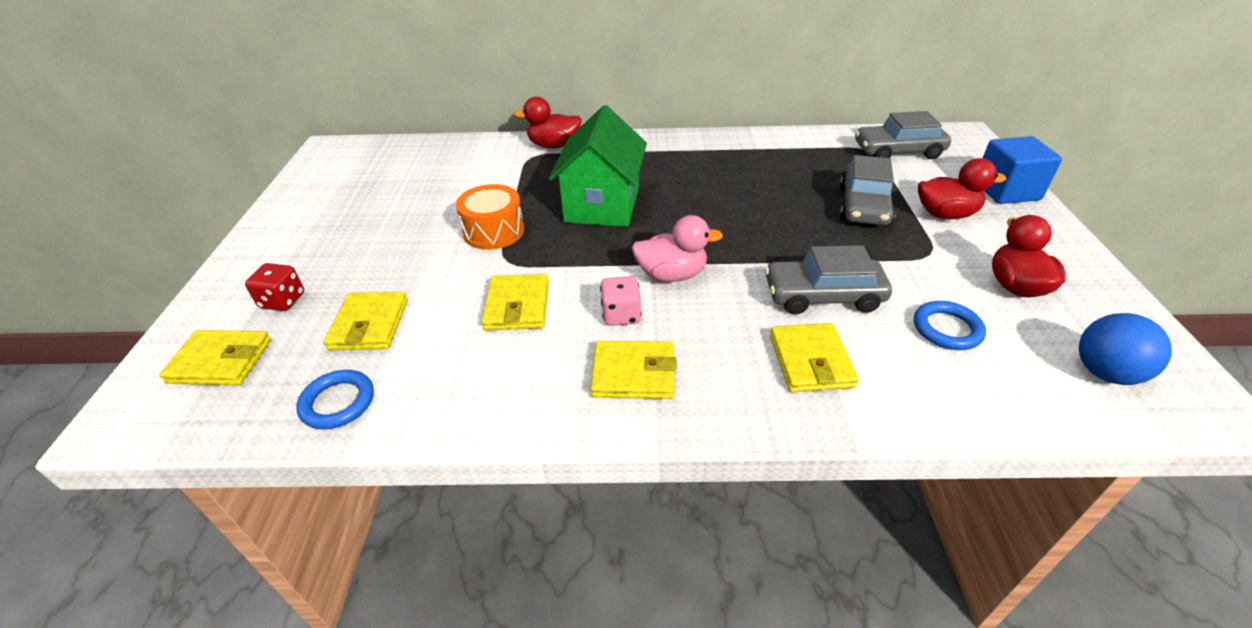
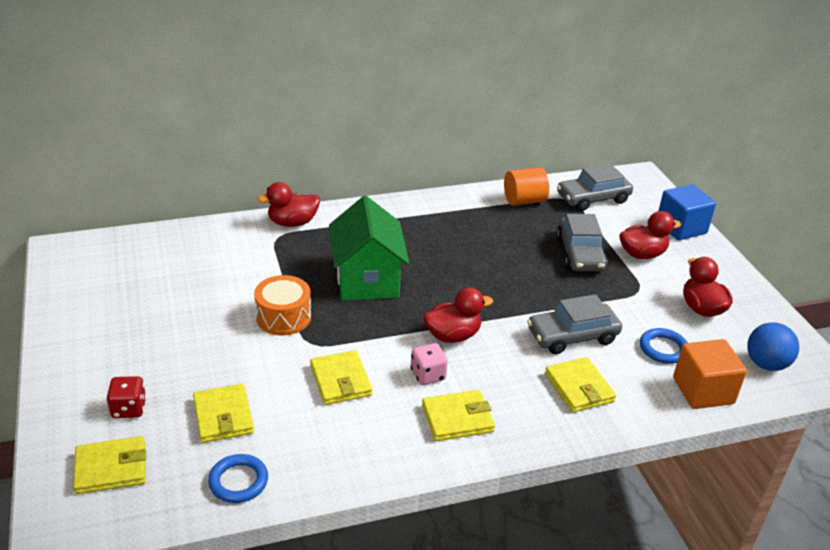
camera: 20 degrees left, 5 degrees down
(671, 275) = (453, 335): pink duck -> red duck
(813, 147) = (524, 201): none -> orange cylinder
(995, 395) = (703, 391): none -> orange cube

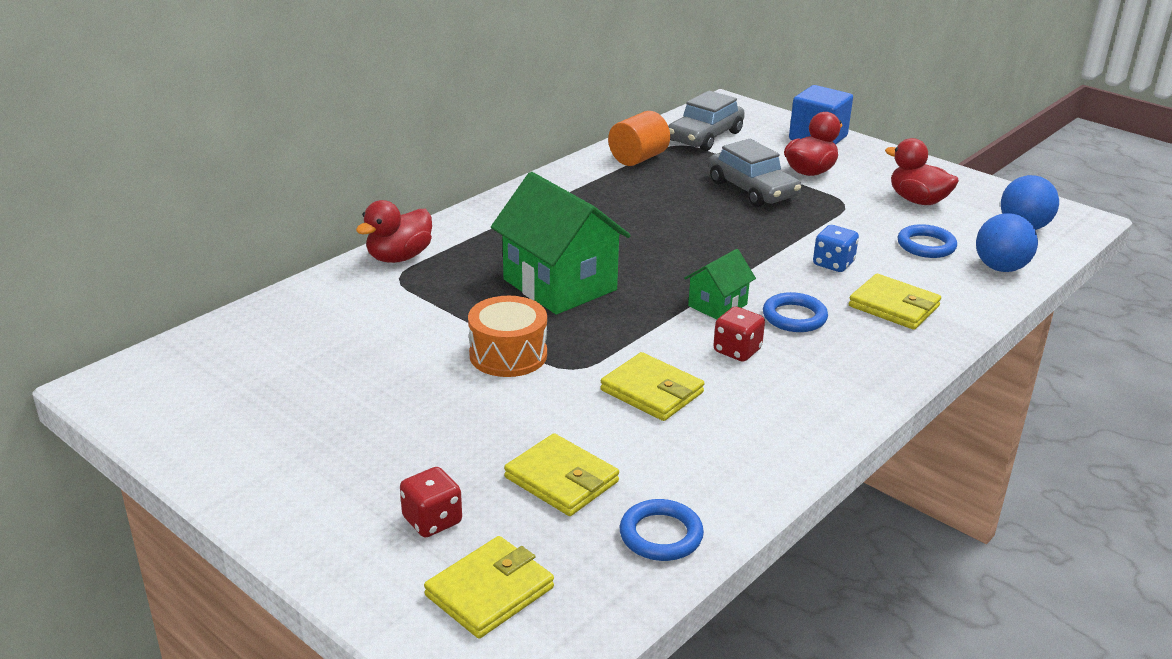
camera: 30 degrees left, 5 degrees down
(428, 375) = (737, 351): pink dice -> red dice
(453, 335) = (717, 305): red duck -> green house
(457, 418) = (815, 378): yellow wallet -> none
(496, 366) = (794, 317): none -> blue ring
(572, 336) = (833, 264): grey car -> blue dice
(703, 391) = (1000, 268): orange cube -> blue ball

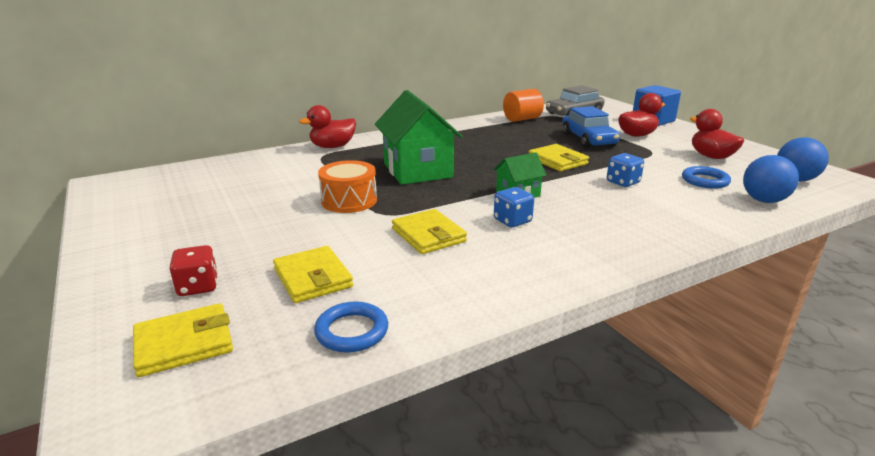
camera: 20 degrees right, 5 degrees down
(737, 351) = (512, 221): red dice -> blue dice
(752, 189) = (588, 139): grey car -> blue car
(794, 317) = (571, 208): blue ring -> none
(894, 306) = (657, 212): yellow wallet -> yellow wallet (557, 161)

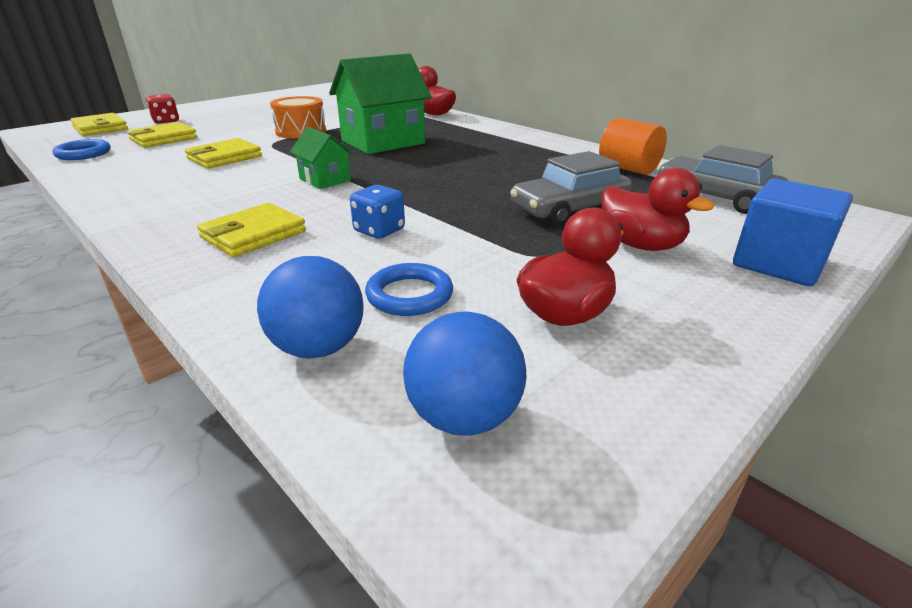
camera: 75 degrees right, 5 degrees up
(512, 221) = (250, 181): blue dice -> none
(557, 161) = (450, 193): yellow wallet -> yellow wallet (253, 235)
(588, 139) = (569, 209): blue car -> grey car

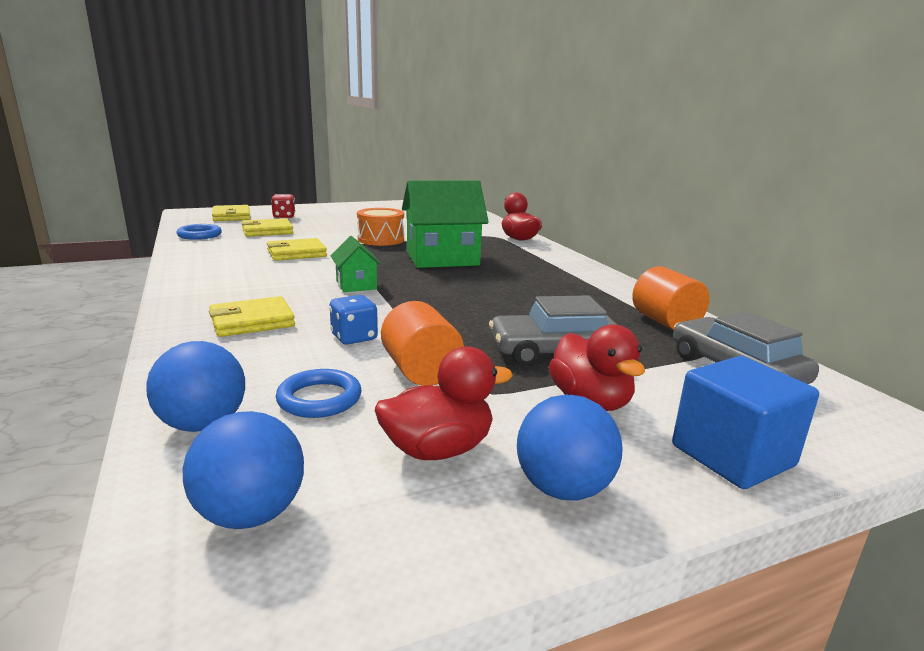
camera: 20 degrees right, 10 degrees down
(476, 249) = (421, 371): none -> orange cylinder
(694, 320) = (563, 489): none -> blue ball

